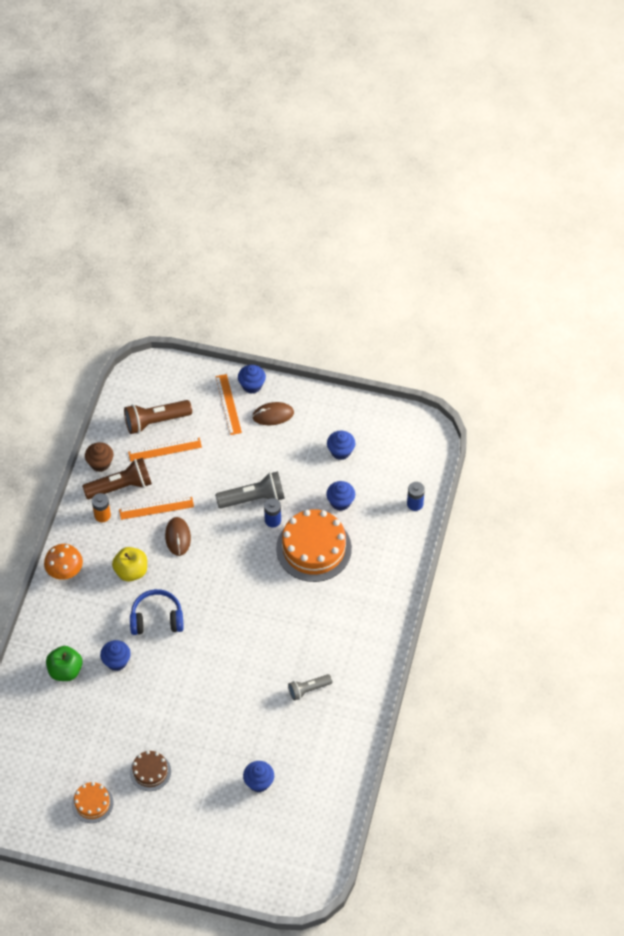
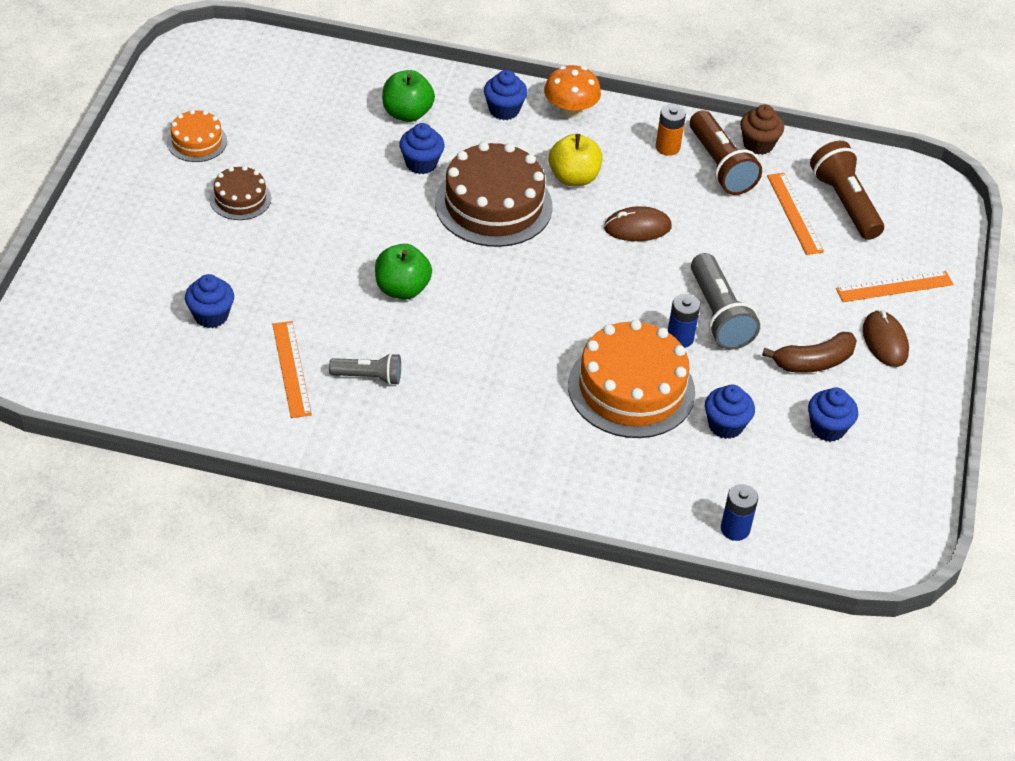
camera: 85 degrees right, 10 degrees down
(156, 508) = (686, 204): orange ruler -> orange ruler (291, 369)
(157, 618) = (493, 205): blue headphones -> brown cake
(233, 672) = (402, 289): none -> green apple
(252, 385) = (938, 316): blue cupcake -> blue cupcake (504, 110)
(290, 453) = (813, 362): none -> brown banana
(308, 689) = (368, 377): grey flashlight -> grey flashlight turned 120 degrees clockwise

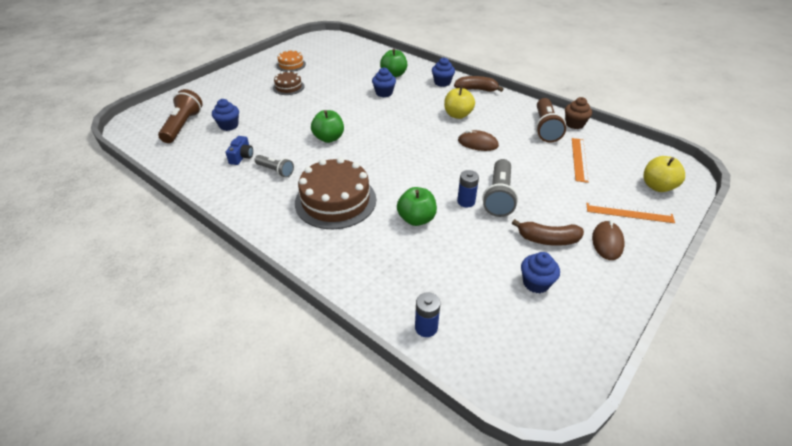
camera: 30 degrees right, 5 degrees down
(291, 369) = (242, 156): orange ruler -> blue camera
(493, 205) = (406, 116): brown cake -> brown cake (335, 201)
(570, 111) = (476, 89): orange mushroom -> brown banana
(631, 388) = (416, 219): orange cake -> green apple
(667, 147) = (519, 114): orange battery -> none
(725, 425) = (463, 258): blue cupcake -> none
(845, 203) = (615, 162): brown flashlight -> brown flashlight (183, 126)
(913, 230) = (657, 186): none -> yellow apple

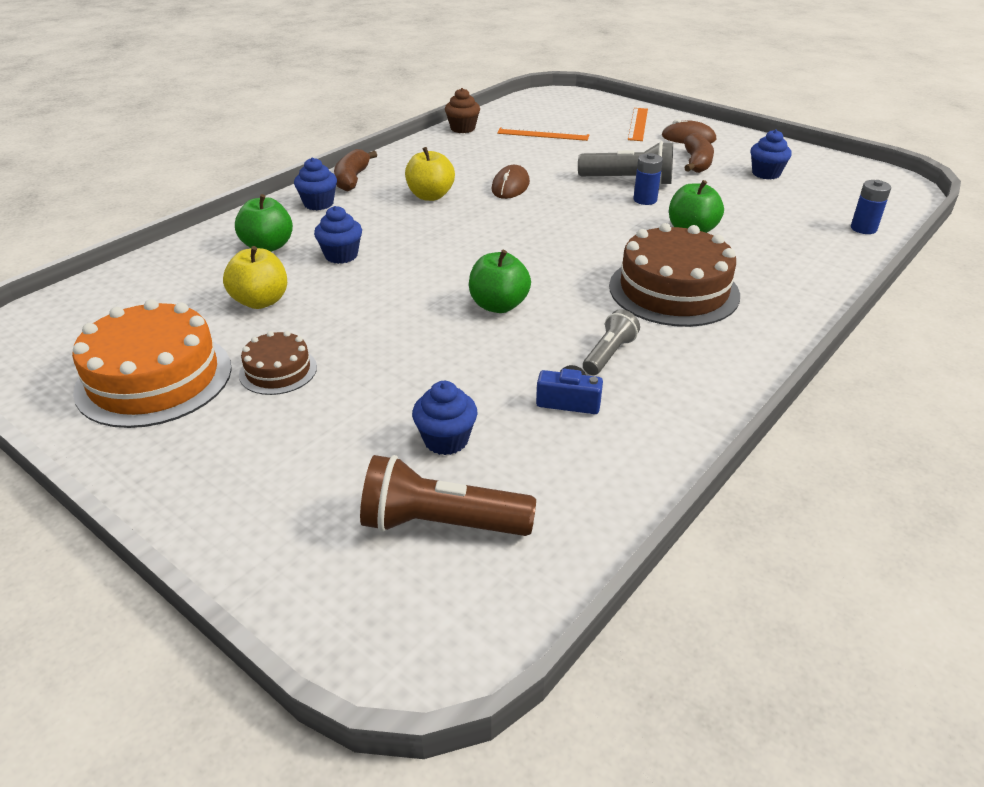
camera: 90 degrees left, 5 degrees down
(291, 65) = (154, 378): orange cake -> orange cake, size x1.93
(545, 128) = (472, 144): brown flashlight -> none
(657, 186) = (589, 107): yellow apple -> yellow apple (260, 301)

